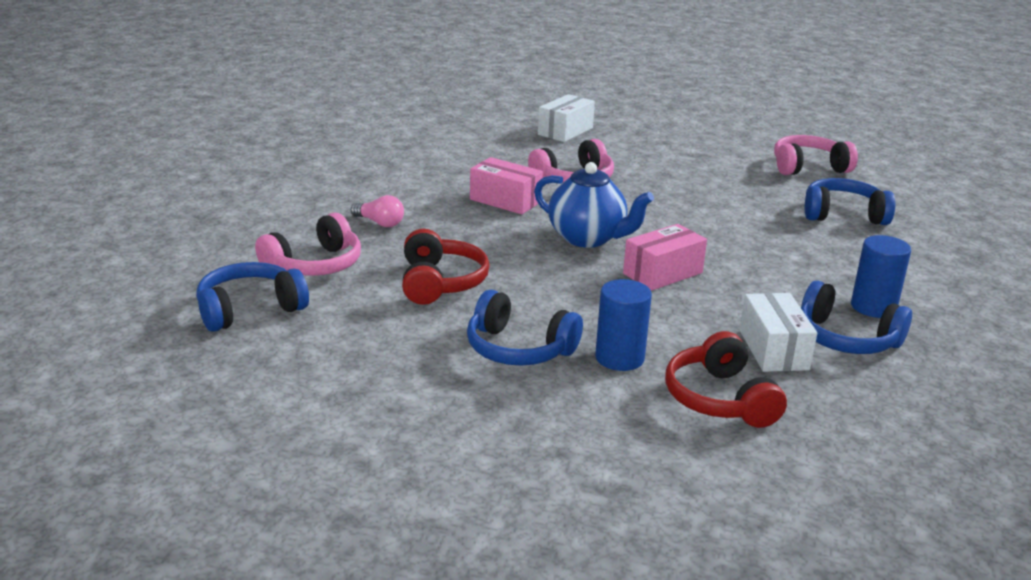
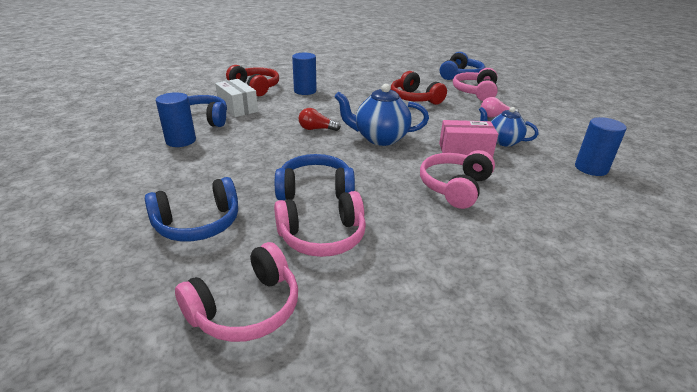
camera: 150 degrees right, 5 degrees up
(410, 157) = (591, 168): none -> blue cylinder
(441, 197) = (503, 141): none -> blue teapot
(518, 349) = (347, 85): blue headphones -> blue headphones (315, 190)
(565, 131) = (568, 263): white box -> none
(662, 273) = (316, 129): pink box -> red light bulb
(734, 182) = (322, 236): none -> pink headphones

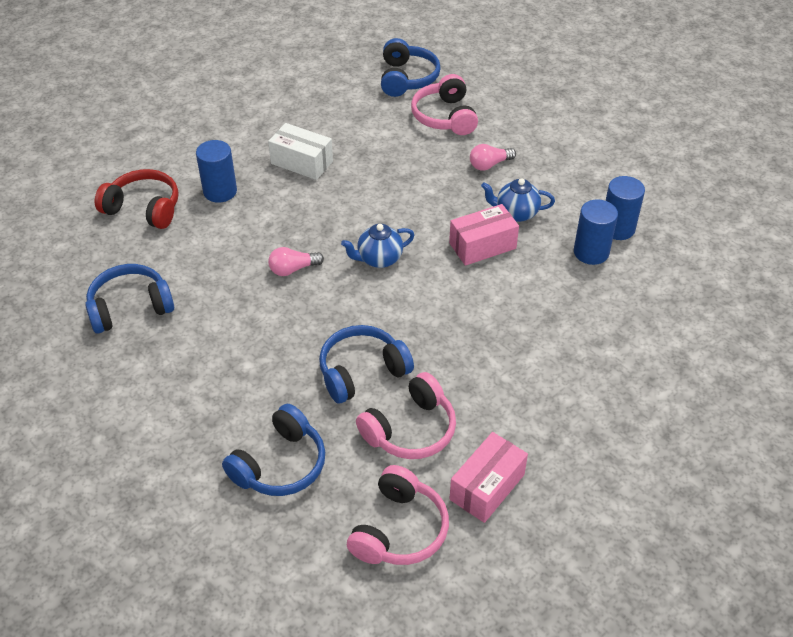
camera: 25 degrees left, 15 degrees up
(181, 141) = (143, 355): blue cylinder -> blue cylinder (591, 252)
(238, 108) = (158, 263): white box -> white box (302, 162)
(316, 129) = (293, 269): red light bulb -> pink light bulb
(359, 305) = (487, 487): none -> pink box
(380, 138) = (379, 259): blue teapot -> blue teapot, size x0.65
(414, 98) = (375, 158): red headphones -> none
(455, 187) = (498, 311): pink headphones -> none

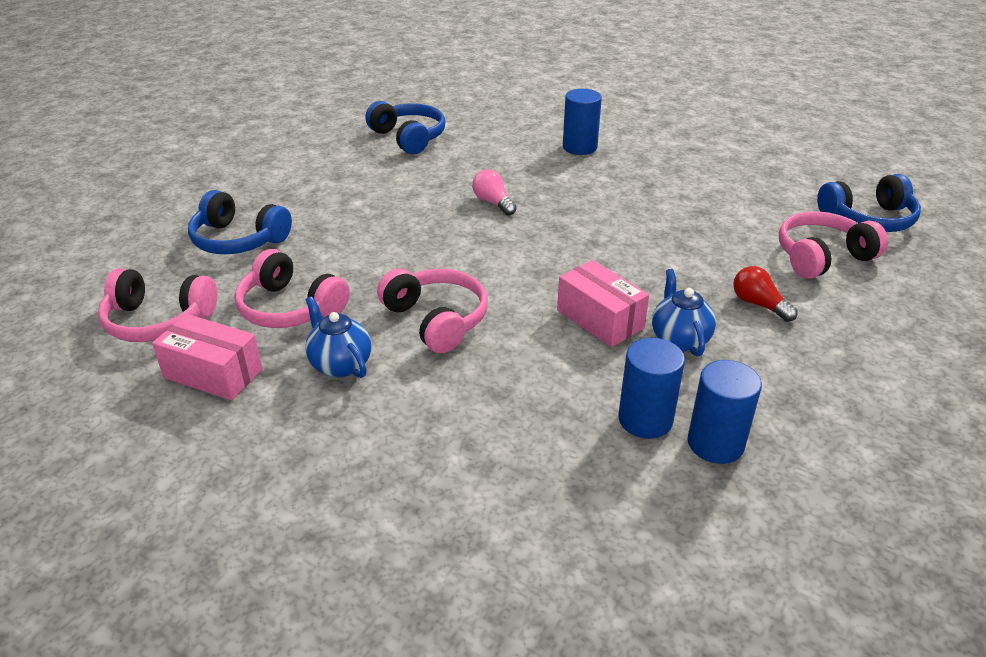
camera: 75 degrees right, 10 degrees down
(144, 208) = (533, 119): red headphones -> none
(302, 162) = (656, 180): white box -> none
(362, 372) = (364, 265): blue headphones -> none
(379, 259) = (535, 249): blue teapot -> blue teapot (340, 364)
(456, 336) = (436, 320): none -> pink headphones
(489, 165) = (758, 304): pink light bulb -> red light bulb

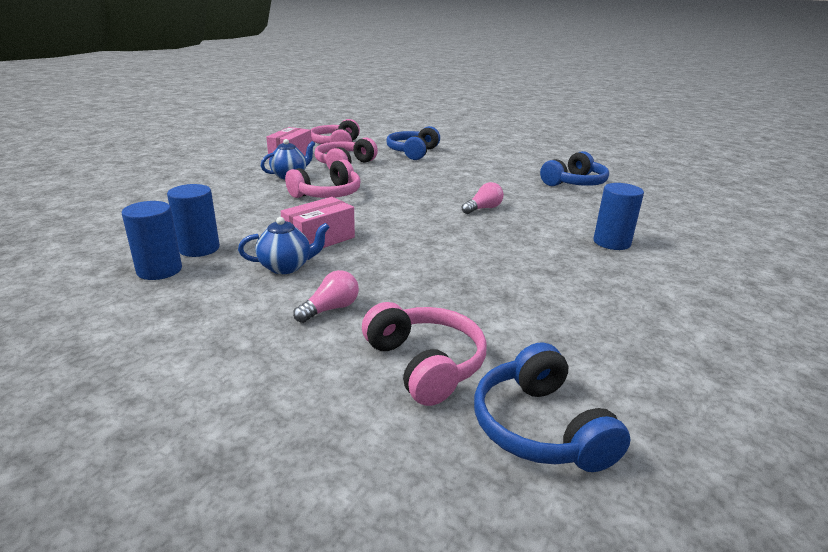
camera: 85 degrees right, 10 degrees down
(758, 304) = (330, 309): red light bulb -> pink light bulb

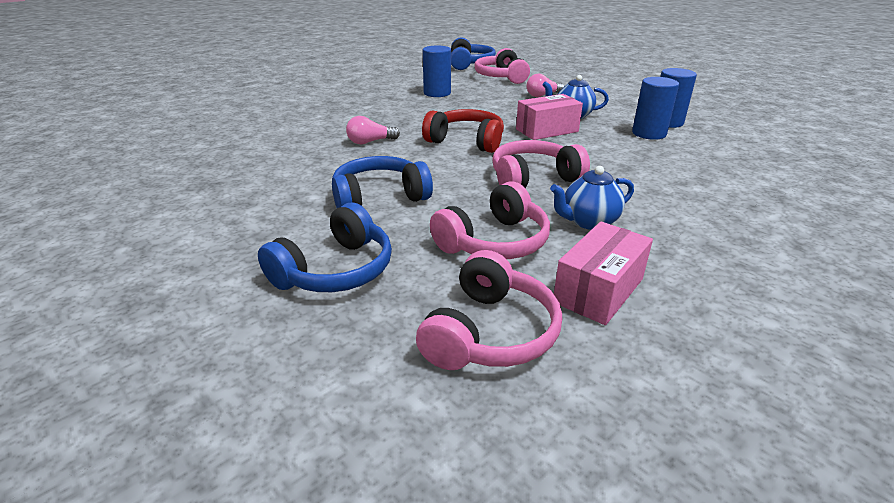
camera: 160 degrees left, 5 degrees up
(398, 218) = (466, 141): none -> red headphones
(574, 183) = (205, 162): blue headphones -> blue headphones (379, 198)
(611, 242) = (312, 106): blue cylinder -> blue cylinder (437, 93)

